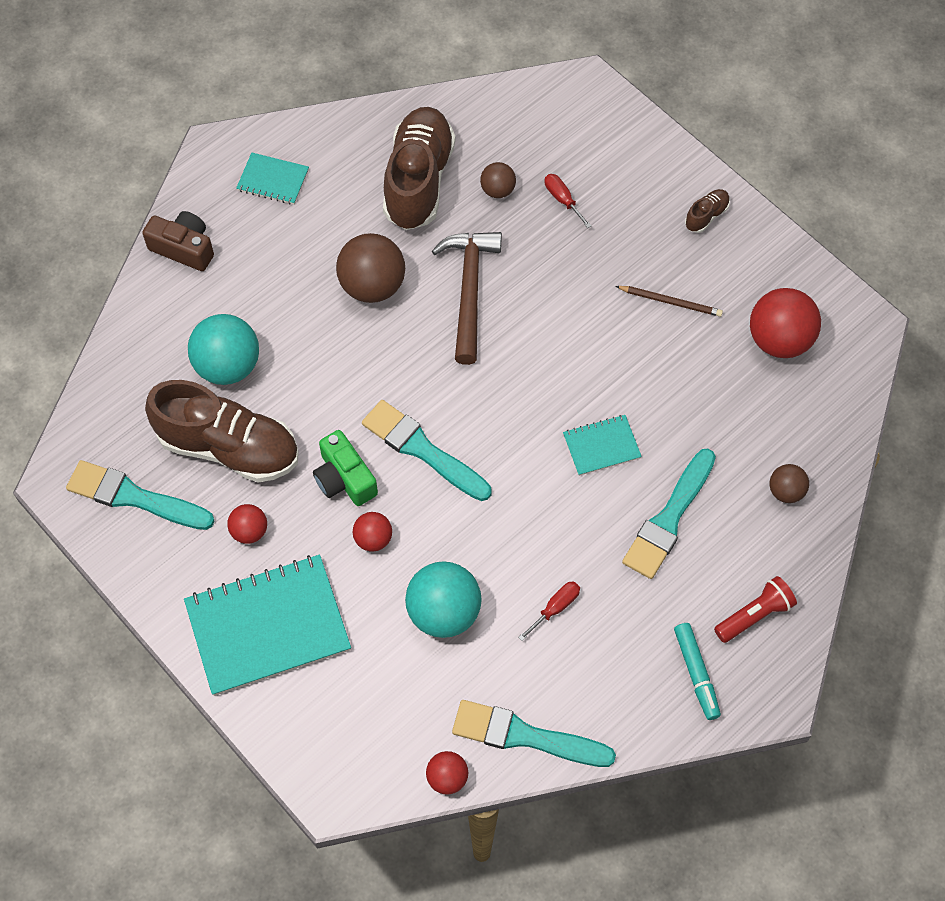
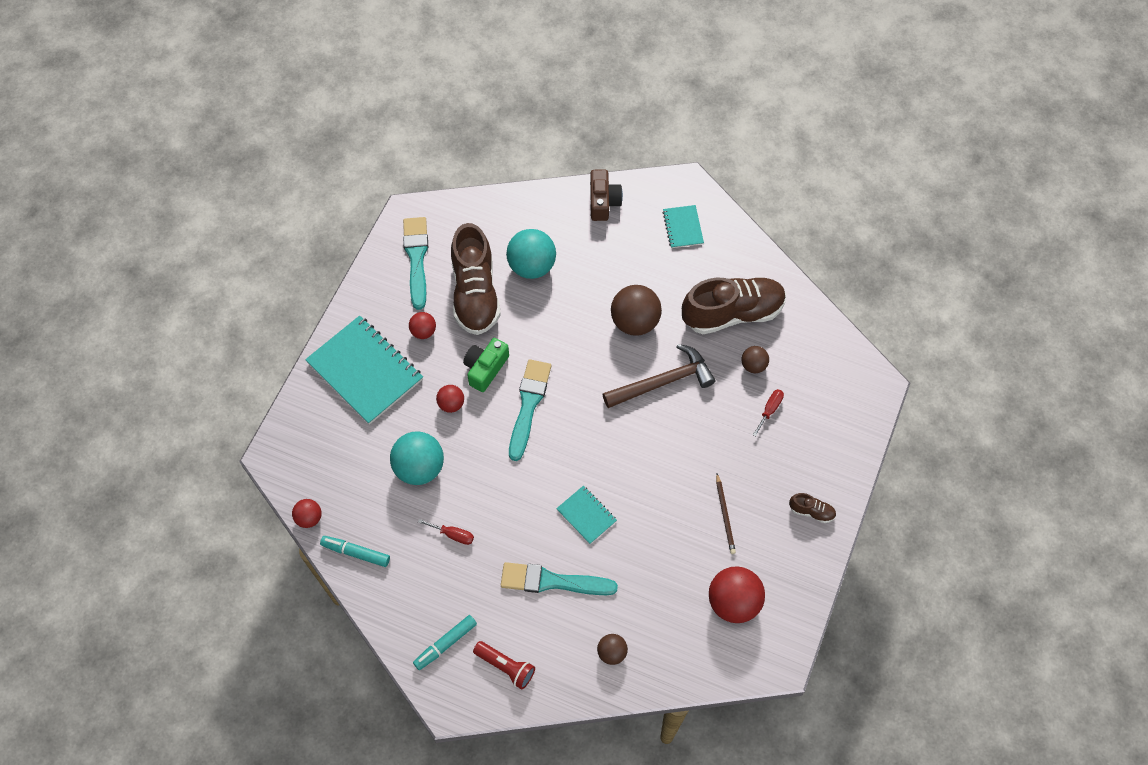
camera: 65 degrees right, 0 degrees up
(525, 736) = (356, 553): turquoise brush -> turquoise marker

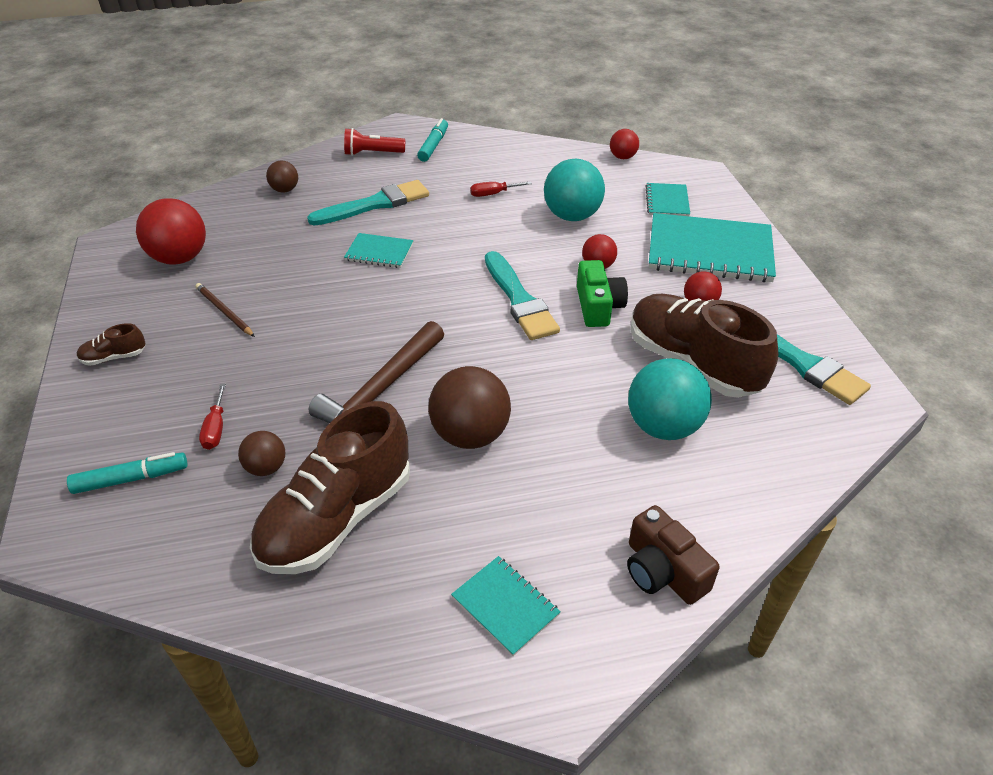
camera: 145 degrees right, 20 degrees down
(336, 439) = (667, 201): none -> turquoise notebook
(356, 553) = (561, 156): turquoise marker -> turquoise marker (131, 479)

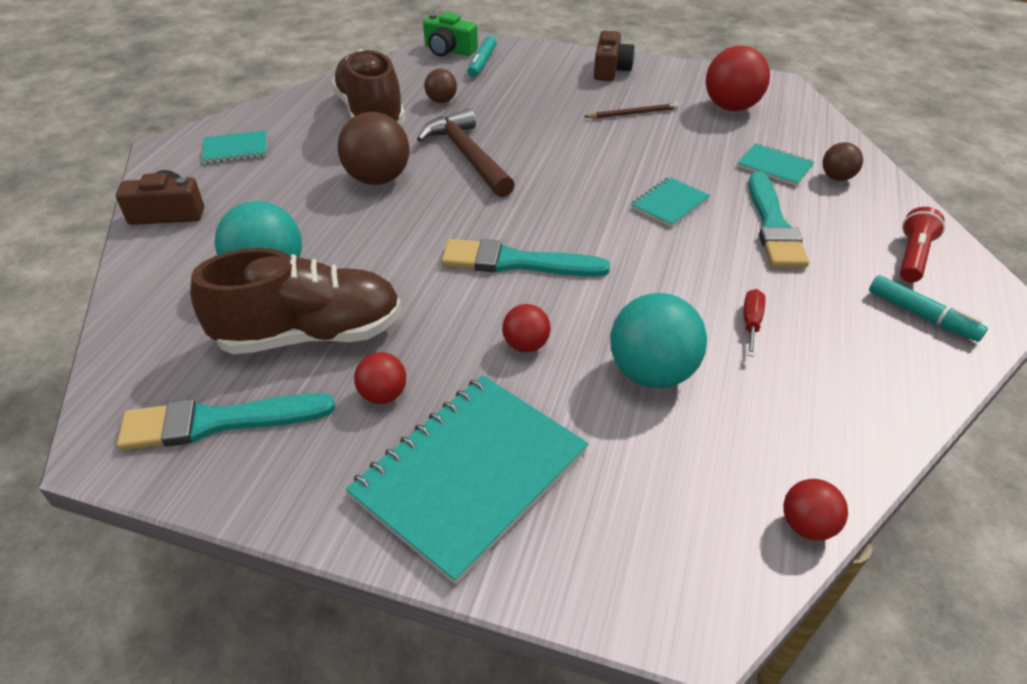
camera: 120 degrees right, 0 degrees up
(114, 357) = (610, 70): brown shoe -> brown camera
(216, 429) = (497, 91): red screwdriver -> none
(598, 306) = (456, 311): green camera -> green camera (449, 50)
(667, 201) = (628, 503): turquoise notebook -> turquoise notebook (774, 166)

